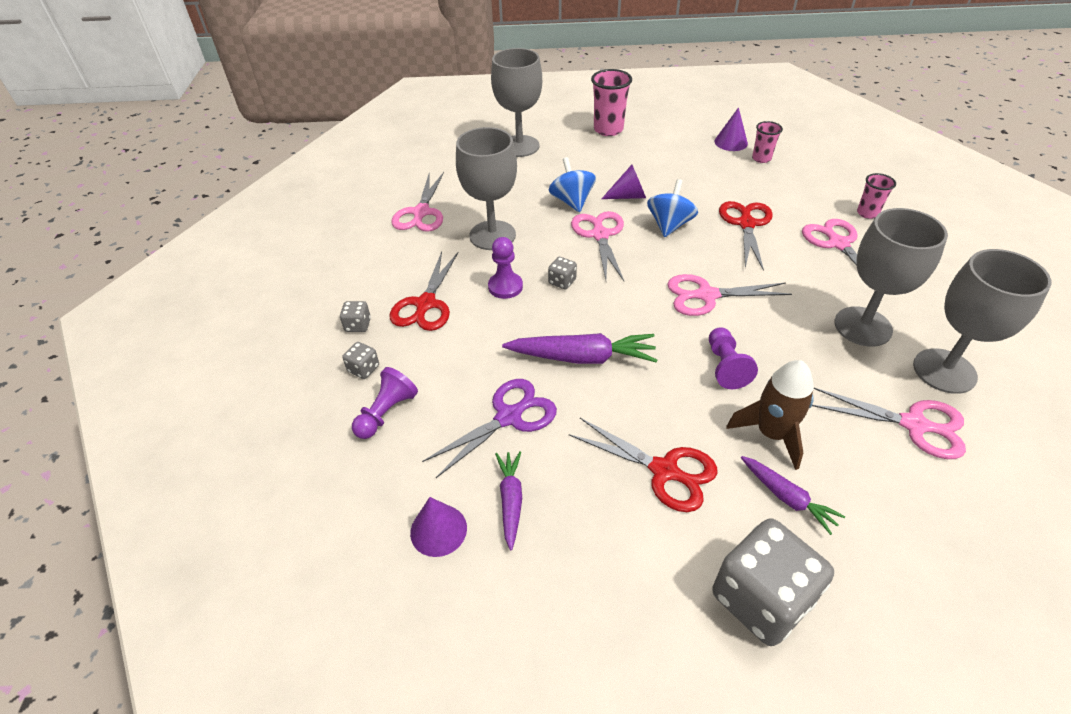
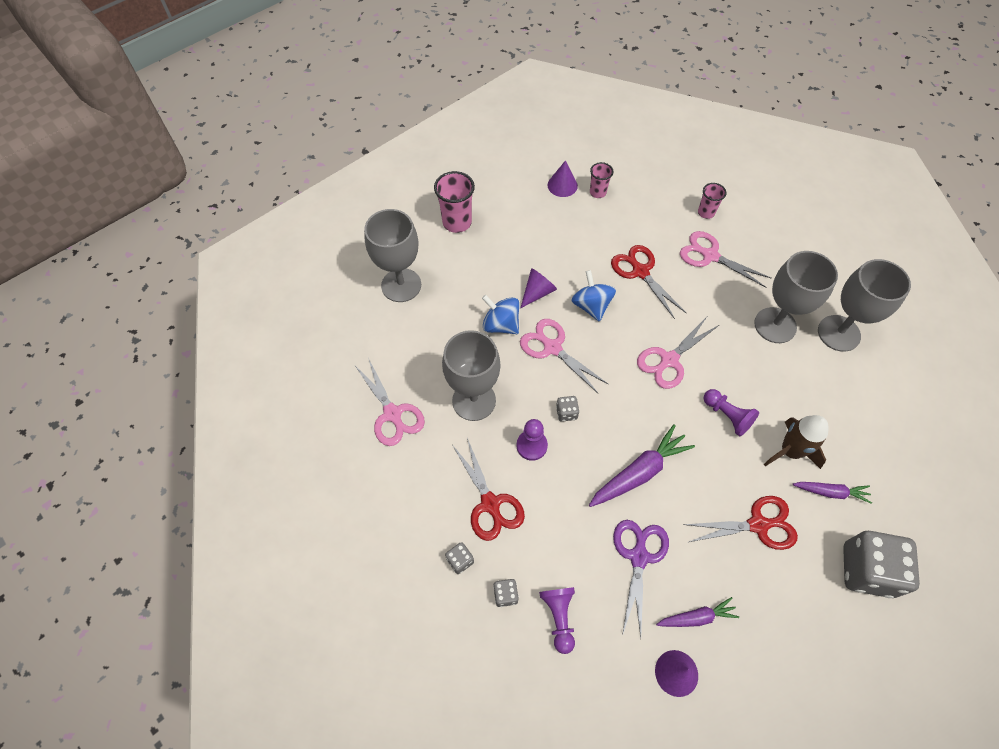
camera: 40 degrees left, 15 degrees up
(511, 500) = (696, 617): purple carrot -> purple carrot turned 120 degrees clockwise
(913, 425) = (851, 388): pink scissors -> none

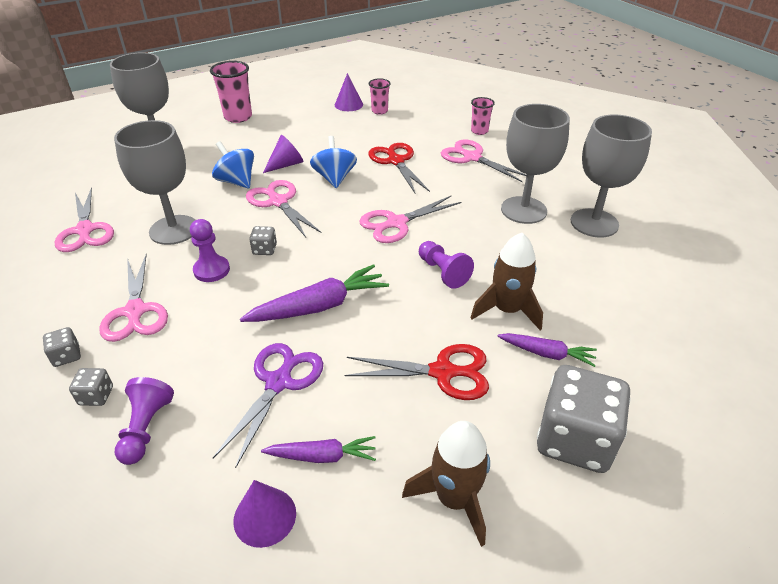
camera: 10 degrees right, 20 degrees down
(490, 504) = (135, 311): red scissors -> pink scissors
(797, 635) = (454, 499): none -> brown rocket

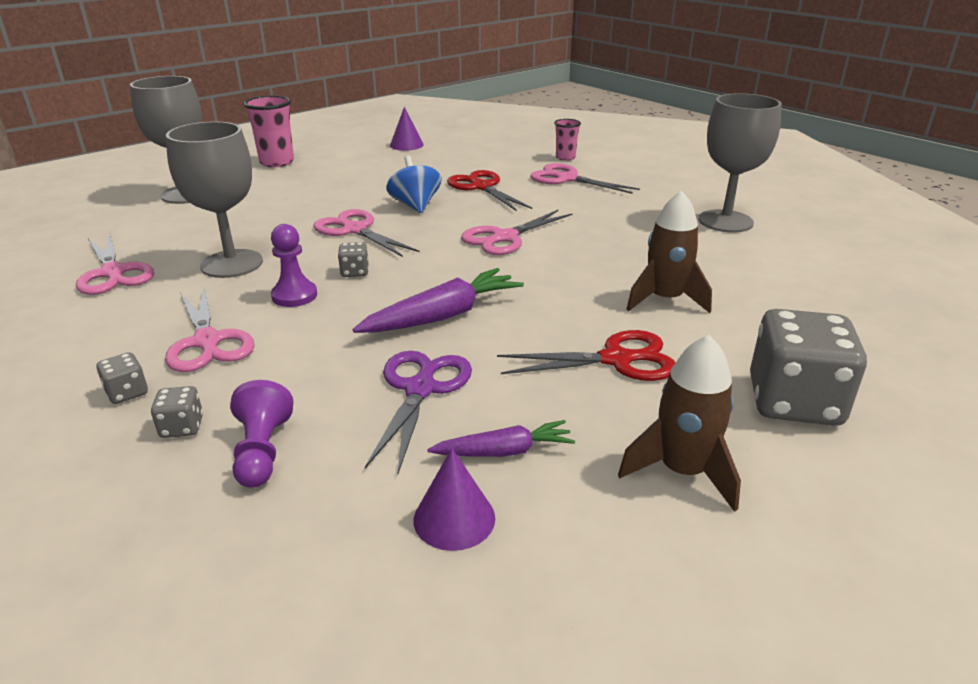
camera: 10 degrees left, 10 degrees down
(237, 181) = (296, 216): blue spinning top -> none
(286, 164) = (352, 198): purple cone -> none
(379, 111) = (445, 148): pink cup -> none
(443, 272) = (577, 274): purple pawn -> none
(523, 210) = (644, 217): grey goblet -> none
(547, 354) = (727, 332): purple carrot -> none

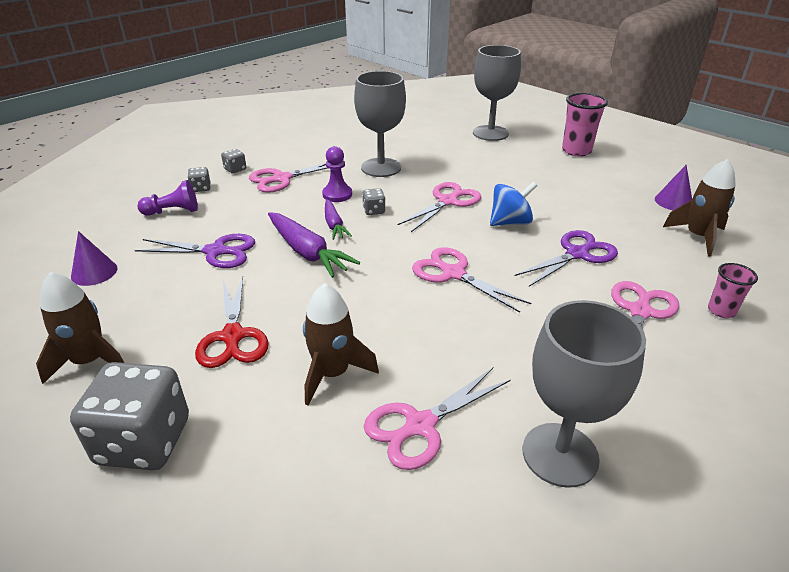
camera: 85 degrees right, 5 degrees up
(113, 273) = (364, 138): pink scissors -> pink scissors (420, 425)
(466, 147) = (698, 237): none -> brown rocket
(482, 187) = (577, 254): red scissors -> purple scissors
(504, 451) = (142, 286): purple carrot -> purple carrot (334, 225)

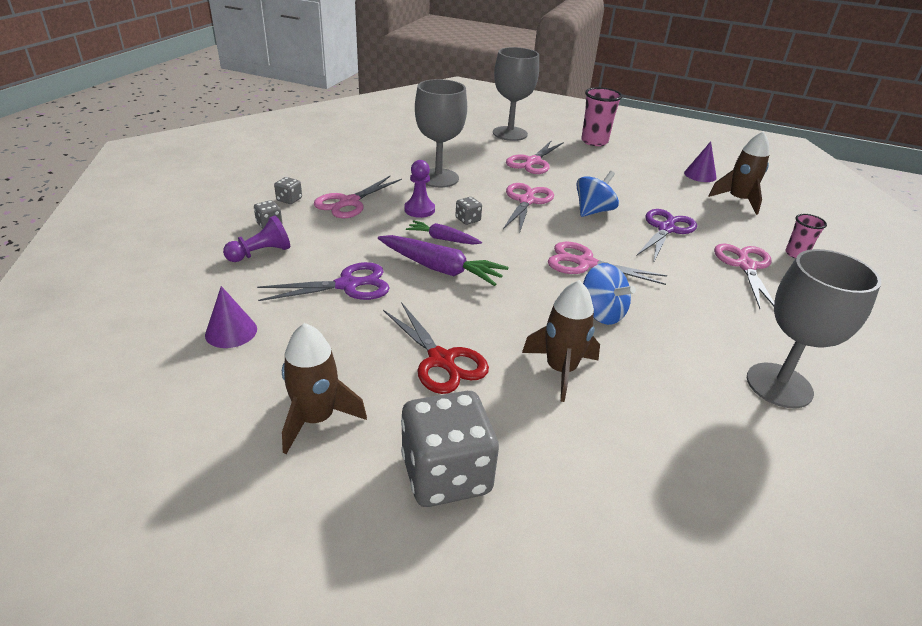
camera: 25 degrees left, 0 degrees up
(334, 225) = (442, 239): purple carrot -> purple carrot turned 150 degrees clockwise
(420, 425) = (666, 392): pink scissors -> pink scissors (533, 162)
(425, 327) = (601, 313): none -> blue spinning top

